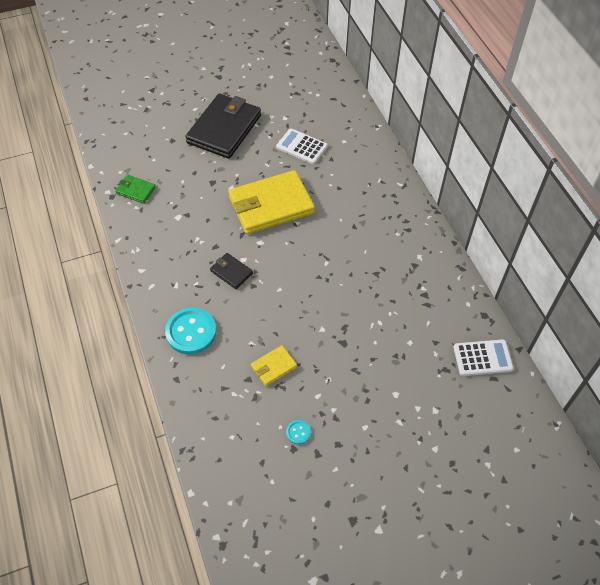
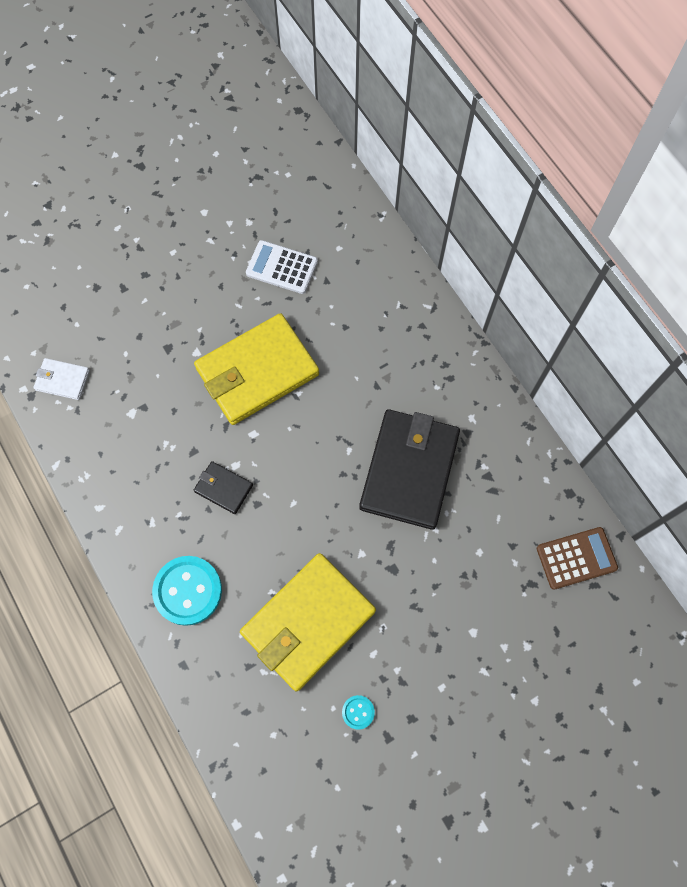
camera: 10 degrees left, 15 degrees up
(135, 190) = (62, 380): green wallet -> white wallet
(224, 129) = (166, 255): black wallet -> black wallet (409, 470)
(273, 367) = (308, 622): yellow wallet -> yellow wallet, size x2.20
(482, 358) = (576, 558): white calculator -> brown calculator

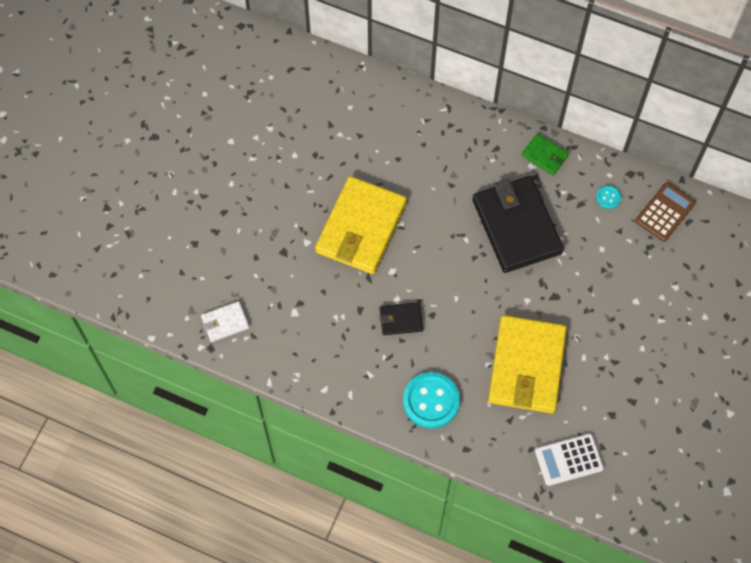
camera: 35 degrees left, 5 degrees down
(281, 267) = (320, 146): white calculator -> white calculator (568, 460)
(358, 712) = (602, 399): turquoise button -> turquoise button (608, 197)
(493, 417) = (545, 156): none -> green wallet

